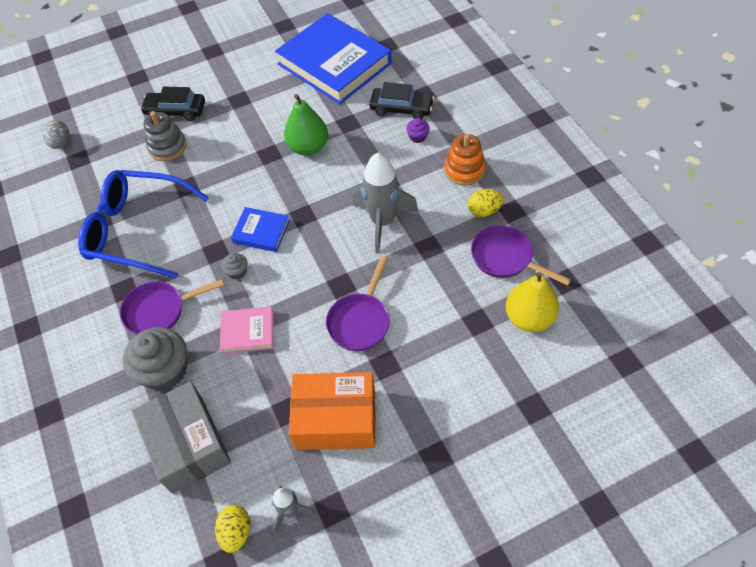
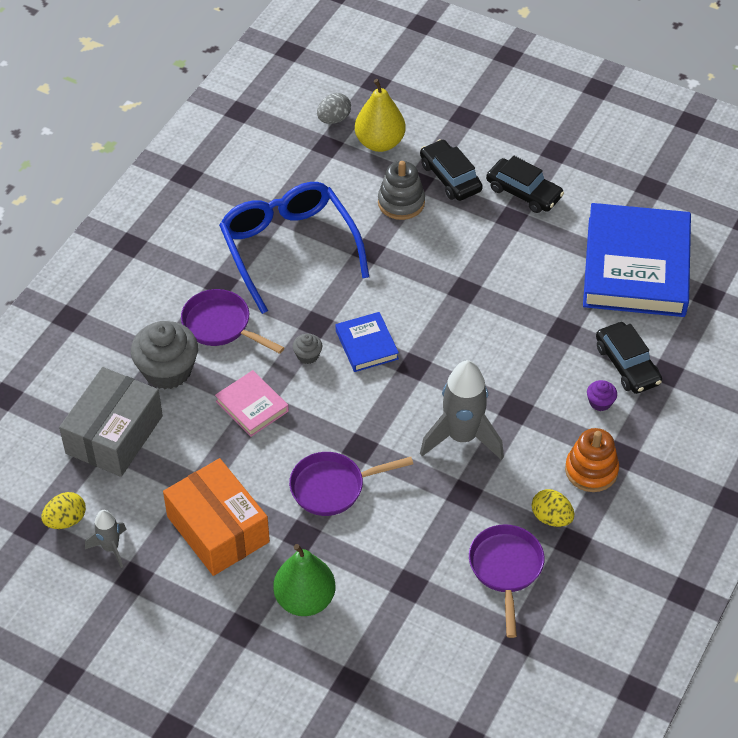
camera: 50 degrees right, 5 degrees down
(226, 83) = (523, 192): none -> black car
(308, 147) = (501, 316): green pear -> green pear (305, 599)
(529, 318) = (449, 628): yellow pear -> yellow pear (379, 143)

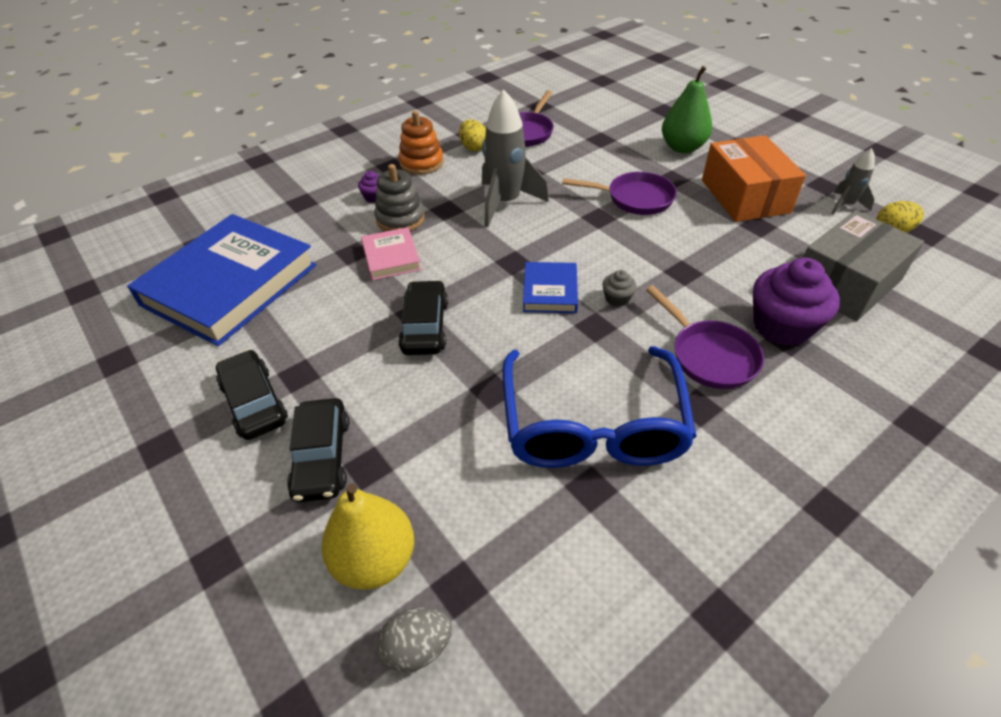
camera: 155 degrees left, 5 degrees down
(167, 370) = (782, 326): grey cupcake -> purple cupcake
(252, 406) = (691, 271): pink book -> pink book (391, 257)
(401, 202) = (411, 442): grey stacking toy -> grey stacking toy (400, 219)
(627, 365) = (326, 214): black car -> black car (425, 326)

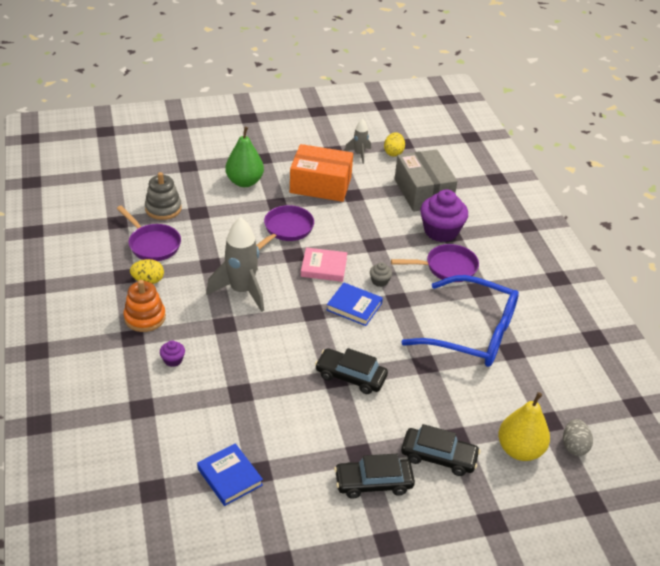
camera: 70 degrees left, 5 degrees down
(229, 285) = (229, 477): blue book -> blue book, size x0.45
(391, 257) = (262, 372): pink book -> pink book (324, 267)
(400, 219) = (216, 353): grey stacking toy -> grey stacking toy (163, 209)

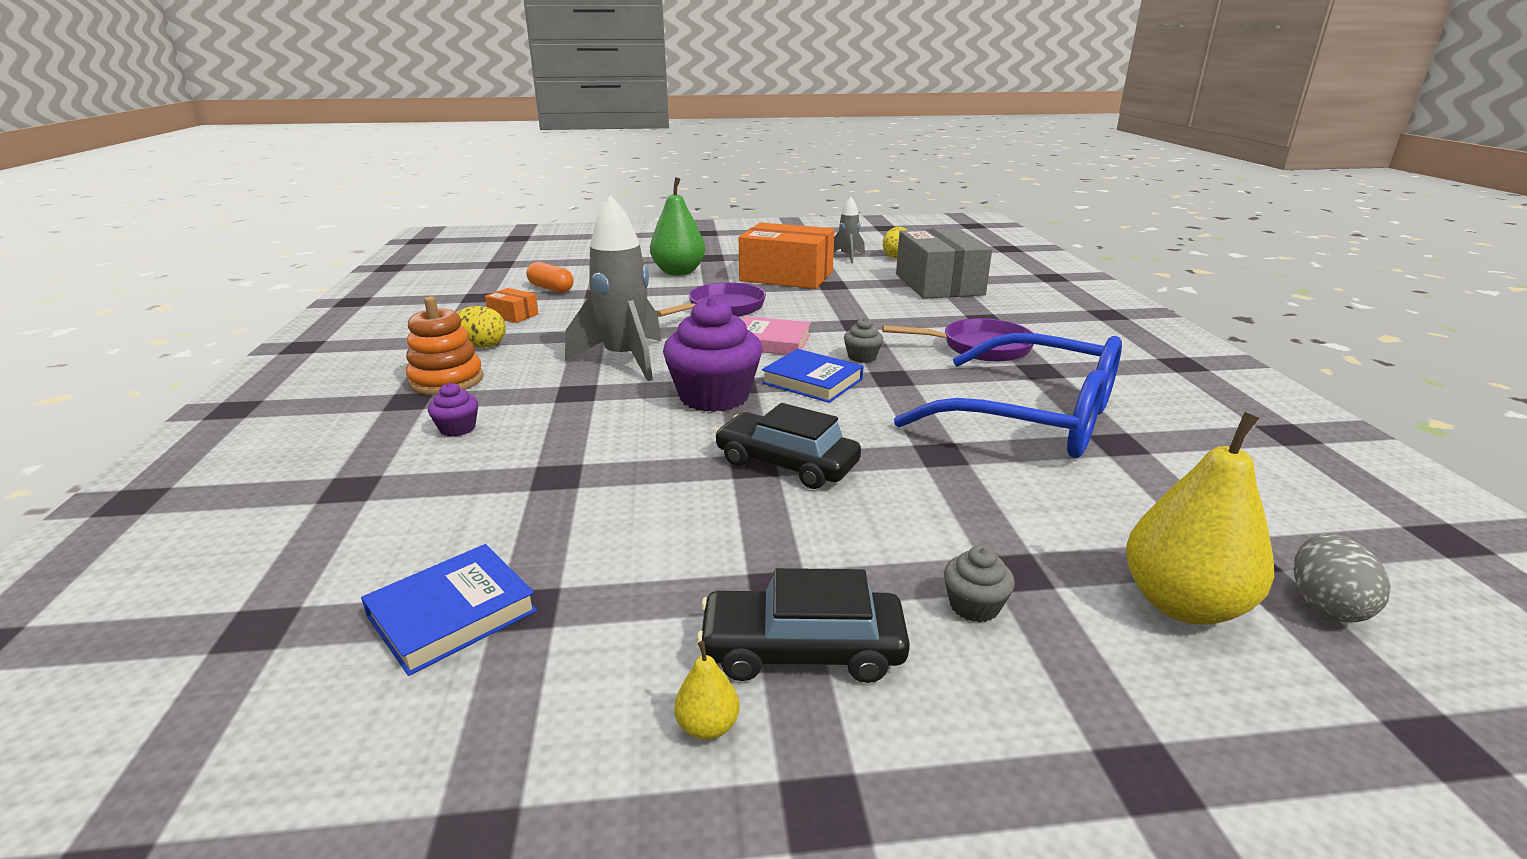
camera: 10 degrees right, 15 degrees down
(152, 244) = (513, 315): purple pan -> orange box
(163, 209) = (551, 289): grey stacking toy -> orange capsule
(229, 477) = (452, 613): blue book -> blue book turned 75 degrees clockwise
(345, 517) = (708, 726): none -> yellow pear
(438, 457) = (974, 606): black car -> grey cupcake
(441, 231) = (967, 315): purple cupcake -> purple cupcake (714, 396)

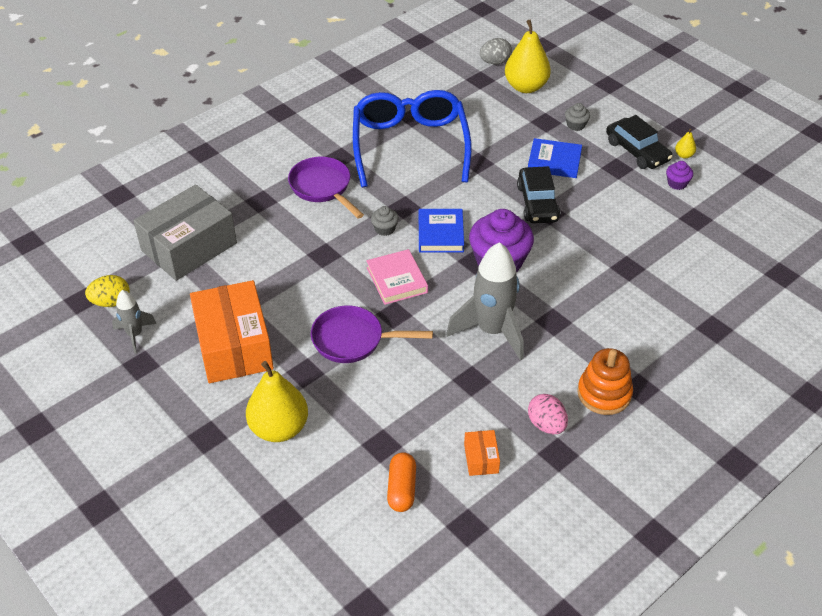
camera: 125 degrees left, 20 degrees up
(452, 613) = (719, 233): blue book -> blue book (554, 162)
(457, 428) = (637, 337): purple cupcake -> purple cupcake (677, 183)
(481, 345) = (546, 425): yellow egg -> pink egg
(678, 272) = (279, 428): green pear -> yellow pear

